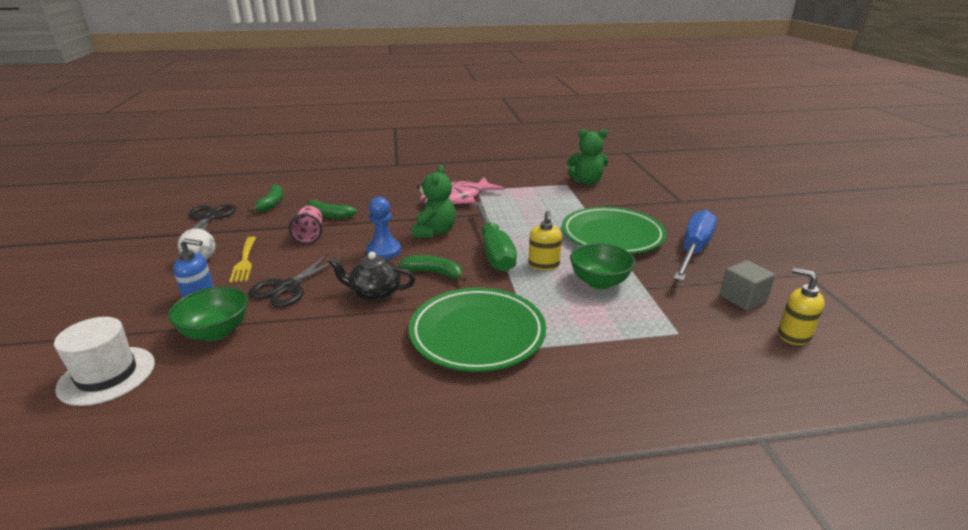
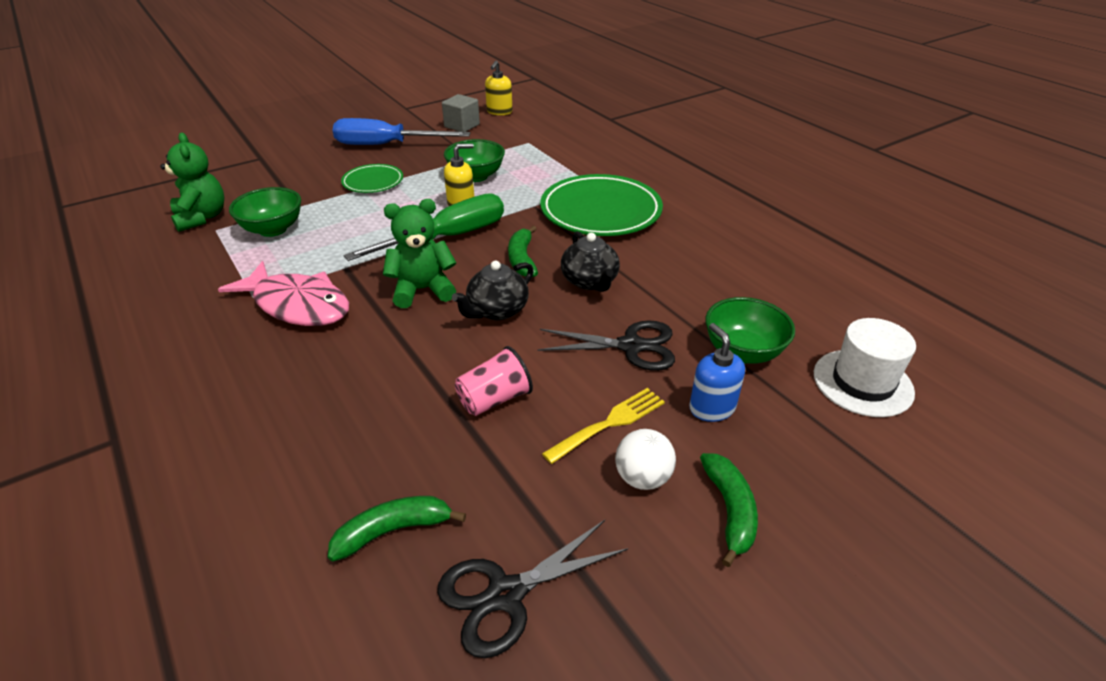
camera: 115 degrees left, 10 degrees up
(329, 215) = (412, 415): green banana -> green banana (729, 510)
(384, 251) = (497, 310): blue pawn -> black teapot
(555, 198) = (273, 229): none -> green bowl
(612, 235) = (373, 182): green plate -> green plate, size x0.54

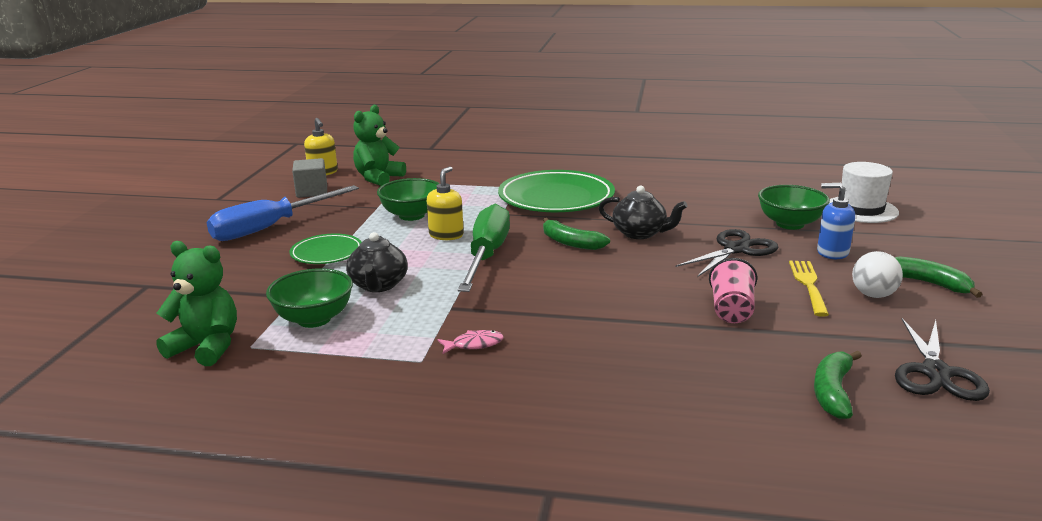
camera: 45 degrees left, 15 degrees down
(298, 305) = (474, 344): pink fish -> pink fish, size x0.40
(422, 290) = (546, 289): green teddy bear -> green teddy bear (378, 178)
(497, 310) = (623, 273): black teapot -> black teapot (378, 285)

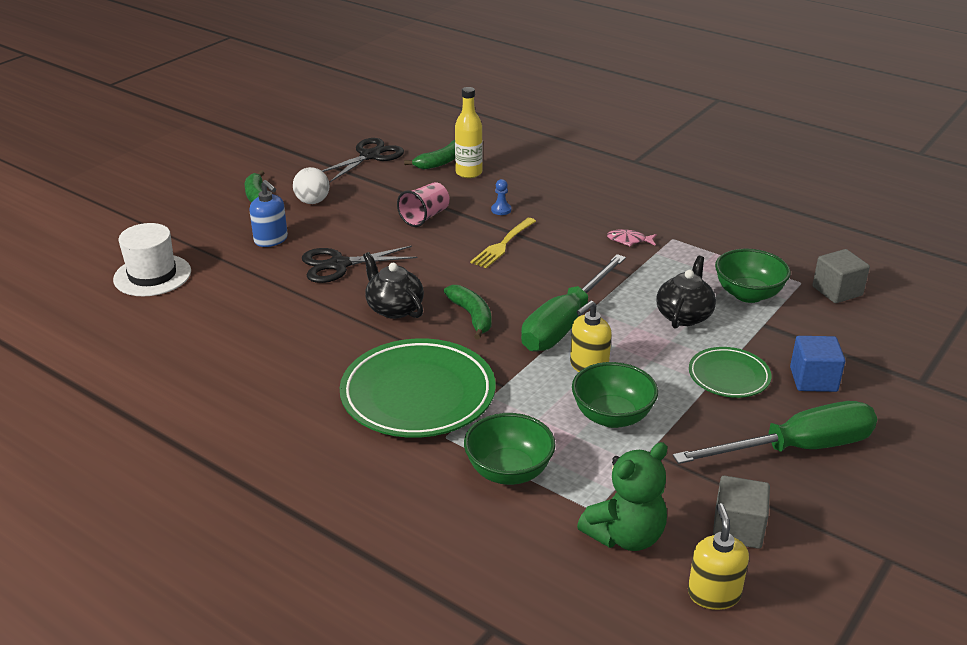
camera: 155 degrees left, 10 degrees up
(206, 347) = (837, 291): green teddy bear -> grey cube
(251, 266) = (813, 379): none -> blue cube
(270, 227) = (797, 448): blue screwdriver -> green screwdriver
(660, 342) = (501, 210): none -> blue pawn
(770, 385) = (469, 173): none -> yellow bottle
(790, 224) = (246, 278): green bowl -> green bowl (509, 471)
(808, 285) = (341, 220): yellow fork -> yellow fork (503, 245)

